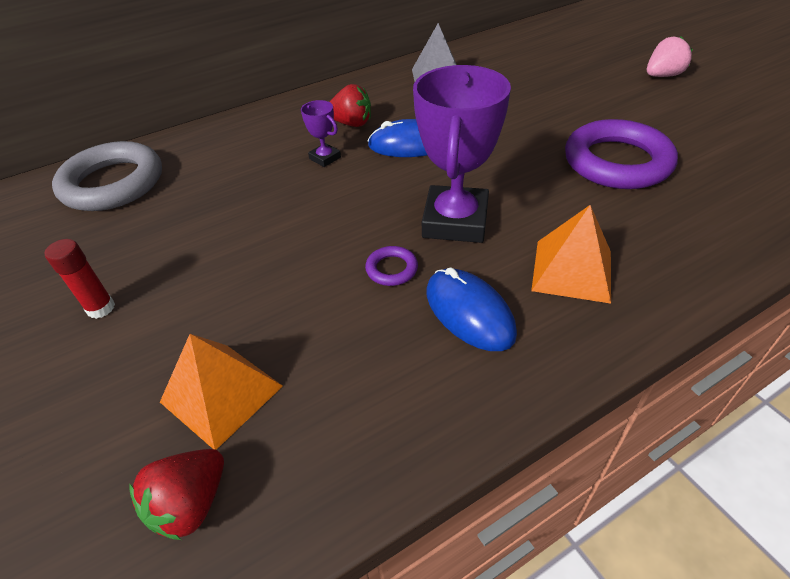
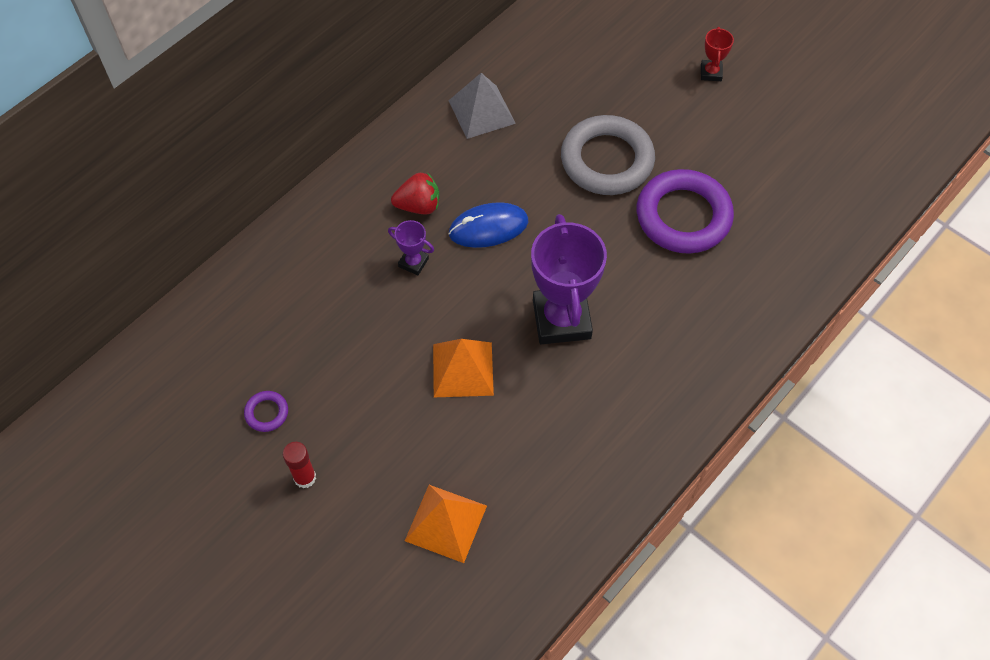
camera: 20 degrees left, 15 degrees up
(113, 183) = (216, 340): grey ring -> grey ring (607, 160)
(191, 504) = (467, 599): red strawberry -> none
(391, 269) = (526, 383): purple ring -> purple ring (267, 413)
(469, 312) = (599, 410): blue mouse -> none
(572, 270) = (666, 352): orange pyramid -> orange pyramid (463, 369)
(662, 76) = (711, 73): pink strawberry -> red trophy

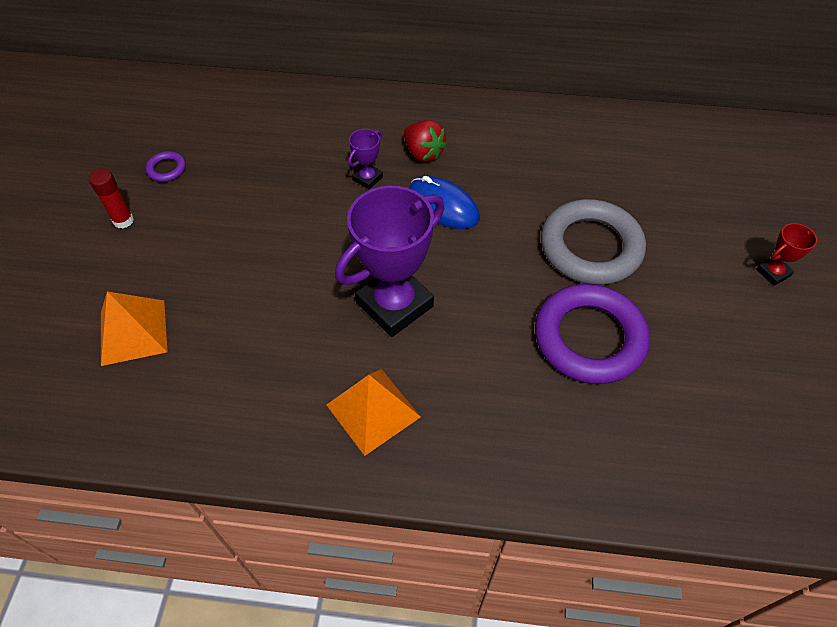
camera: 55 degrees right, 5 degrees down
(413, 262) = (367, 178): purple trophy -> purple trophy turned 45 degrees clockwise
(463, 369) = (290, 263): orange pyramid -> orange pyramid (373, 411)
(481, 112) = (551, 141): grey pyramid -> none

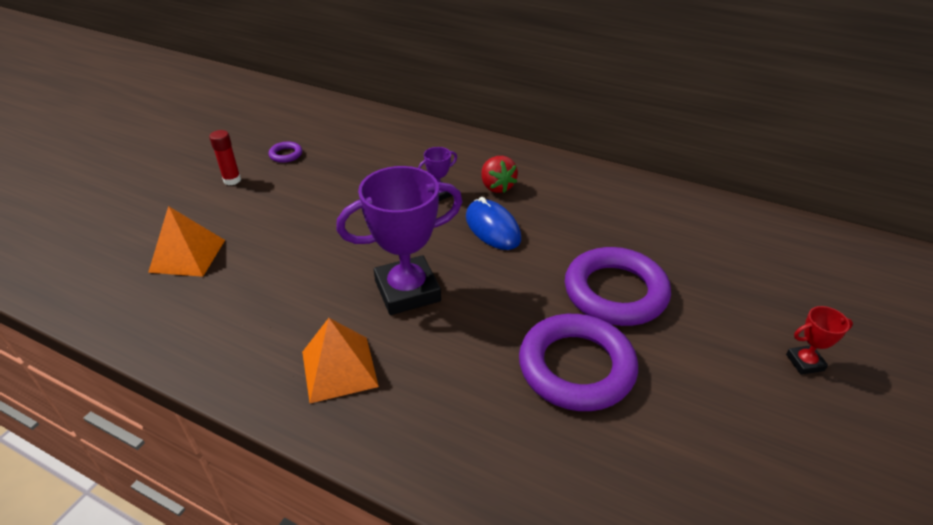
camera: 20 degrees right, 15 degrees down
(590, 247) = (615, 292): grey ring -> purple ring

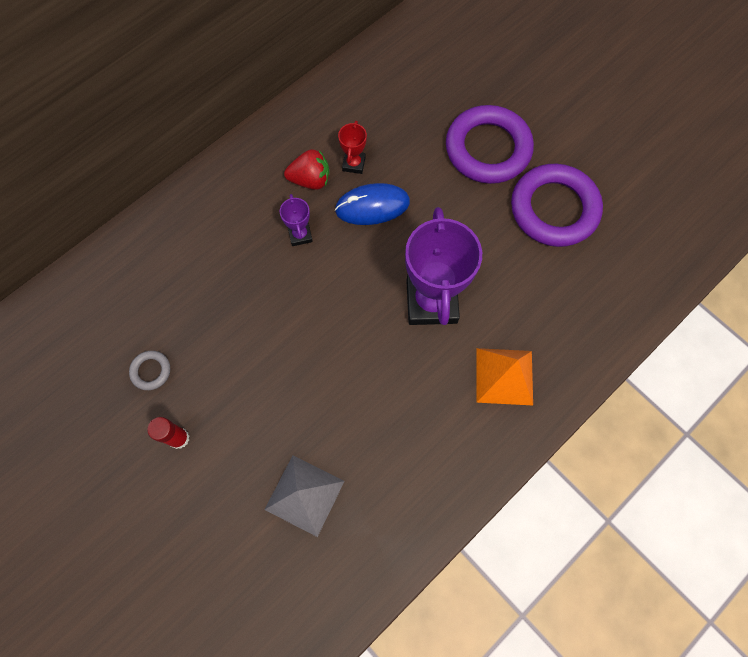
camera: 70 degrees left, 30 degrees up
(187, 255) = (304, 495): orange pyramid -> grey pyramid
(286, 154) = (151, 371): purple ring -> grey ring
(804, 362) = (591, 71): red trophy -> red trophy (353, 164)

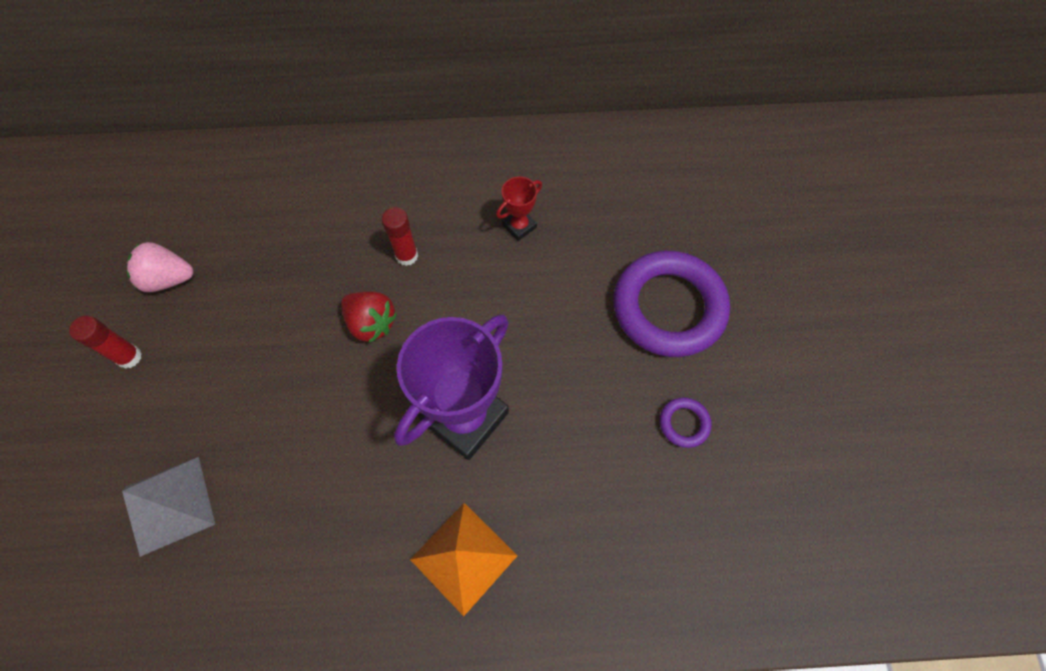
camera: 40 degrees right, 5 degrees down
(151, 371) = (168, 279): grey ring -> pink strawberry
(300, 235) = (407, 256): purple trophy -> red glue stick
(310, 180) = (465, 212): red strawberry -> red strawberry (371, 323)
(372, 206) = (498, 279): blue mouse -> none
(554, 209) = (684, 423): purple ring -> purple ring, size x0.42

